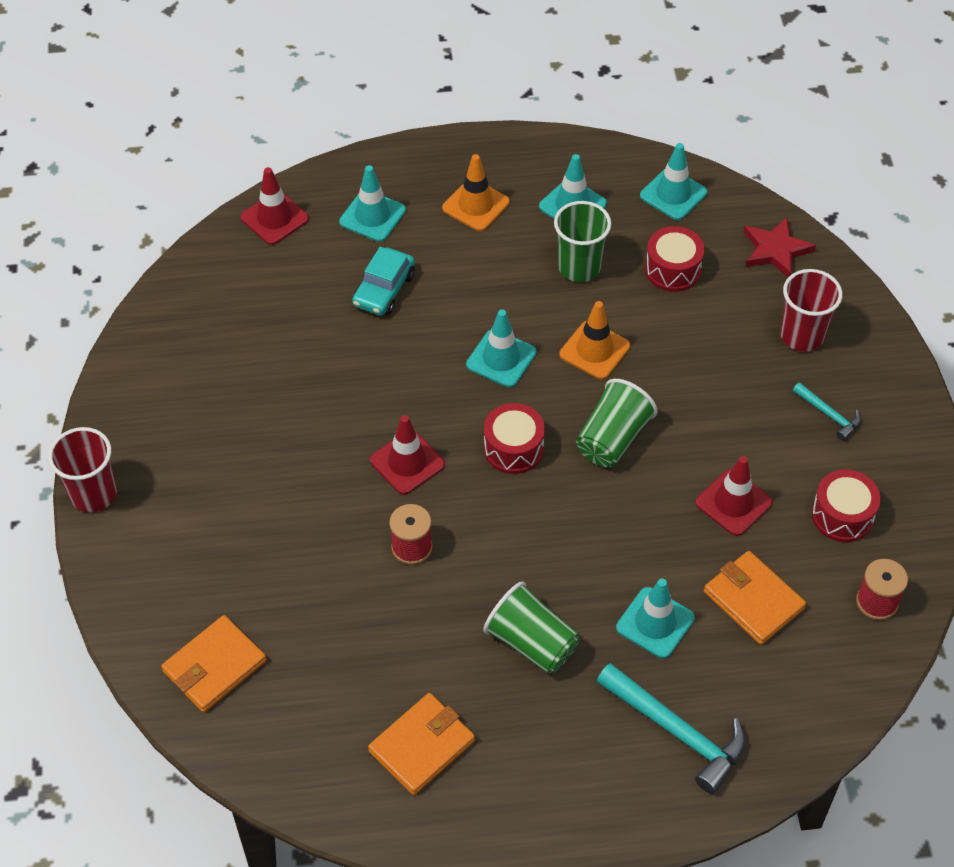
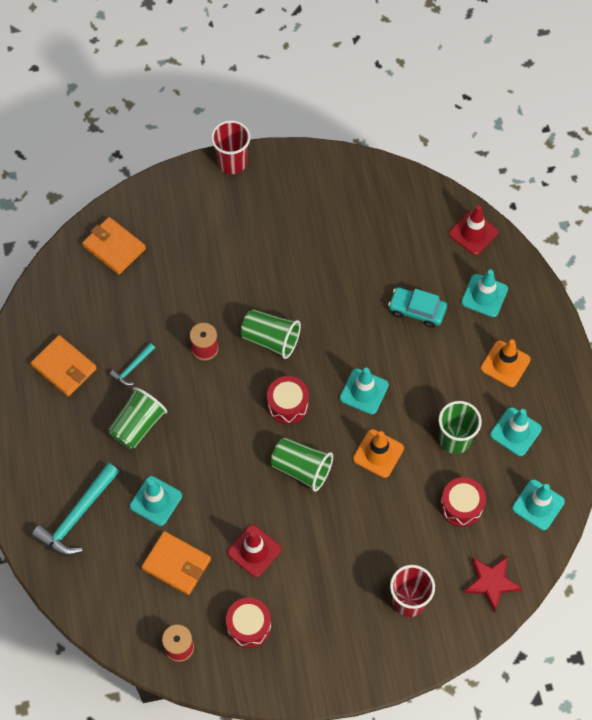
camera: 85 degrees right, 10 degrees up
(407, 462) = (270, 339): red traffic cone -> green cup
(753, 600) = (176, 564): orange wallet -> orange wallet turned 75 degrees clockwise
(828, 414) = (336, 619): turquoise hammer -> turquoise hammer (132, 368)

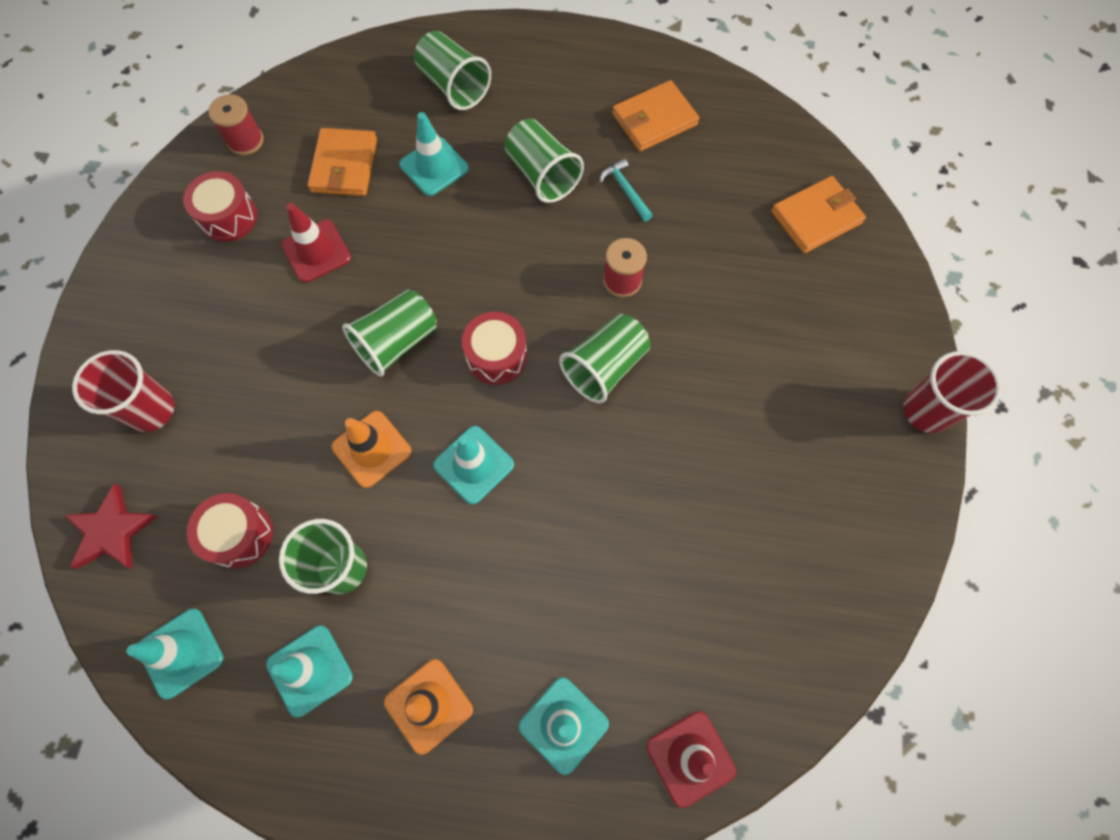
camera: 110 degrees right, 5 degrees up
(77, 516) = (454, 86): turquoise hammer -> green cup
(176, 564) = (344, 165): orange wallet -> orange wallet turned 45 degrees counterclockwise
(417, 310) = (577, 597): turquoise car -> none

